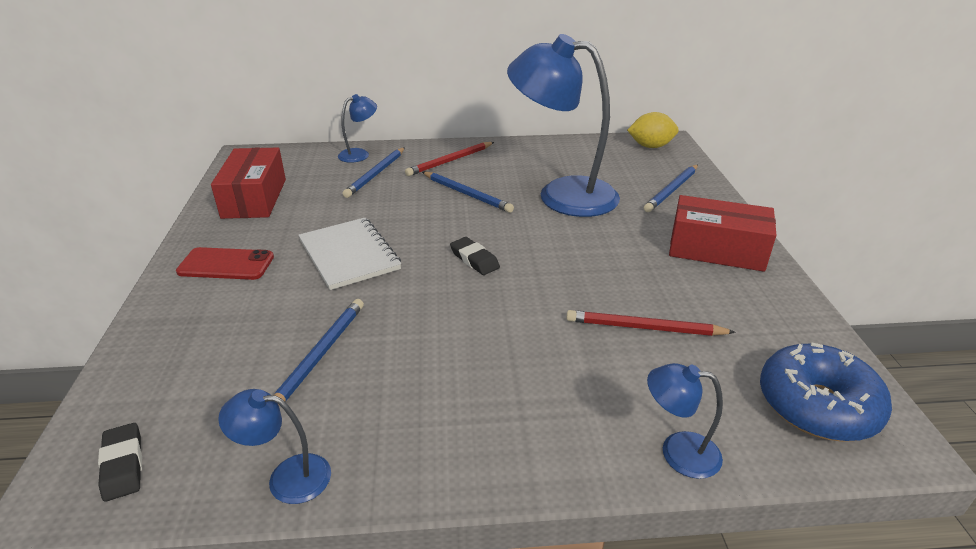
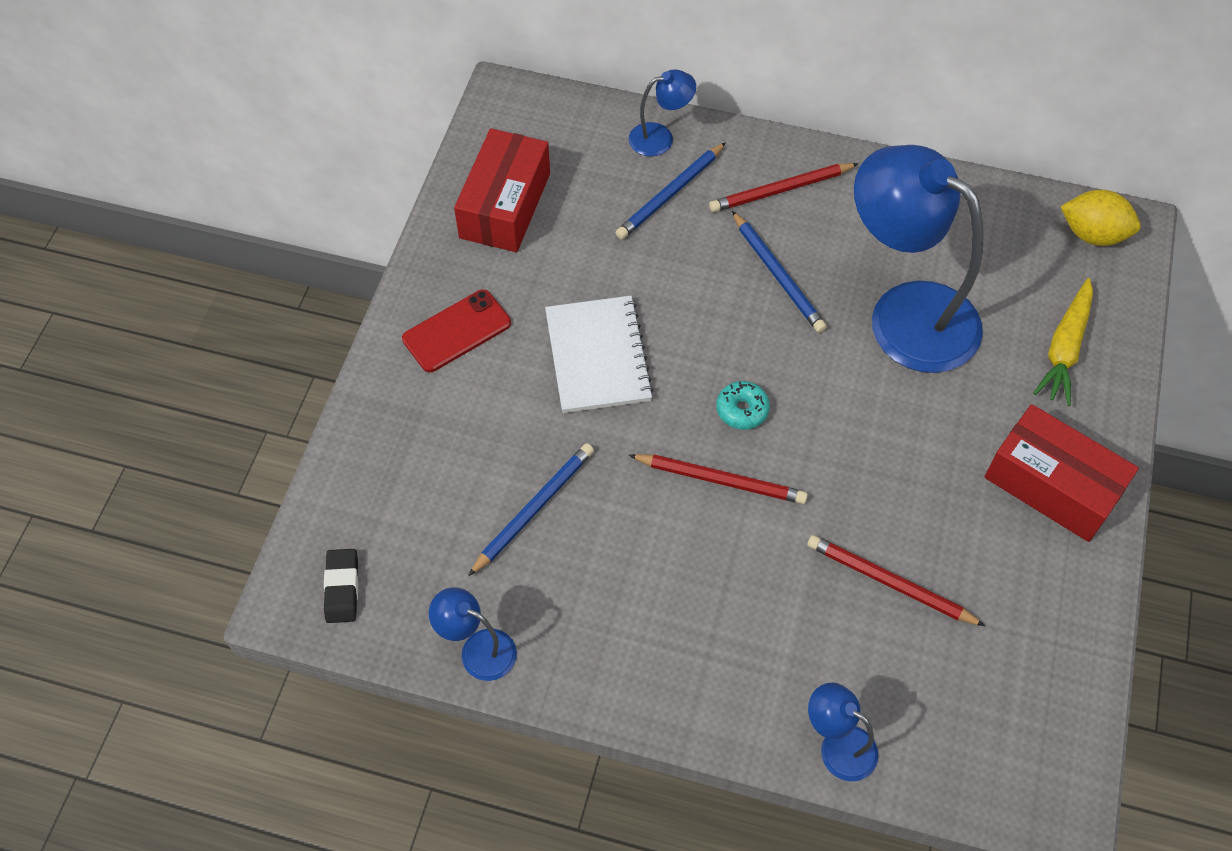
camera: 20 degrees right, 25 degrees up
(226, 264) = (457, 331): red phone -> red phone turned 60 degrees counterclockwise
(474, 259) = (742, 410): black eraser -> turquoise donut
(476, 300) = (720, 480): none -> red pencil
(672, 190) = (1064, 348): blue pencil -> yellow carrot
(817, 405) = (1011, 744): blue donut -> none

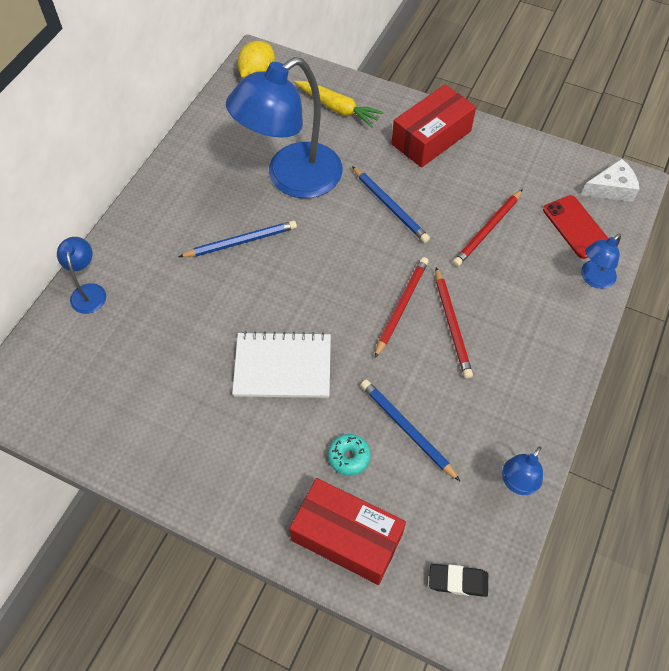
camera: 80 degrees left, 0 degrees up
(457, 331) = (234, 466): red phone -> red phone (576, 227)
(505, 205) = (117, 413): red box -> red box (347, 537)
(671, 194) = (146, 294): blue pencil -> blue pencil (390, 206)
(742, 410) = (348, 284): turquoise donut -> turquoise donut (349, 457)
(781, 190) = (167, 225): red pencil -> red pencil (452, 324)
(1038, 774) = (611, 189): none -> white cheese

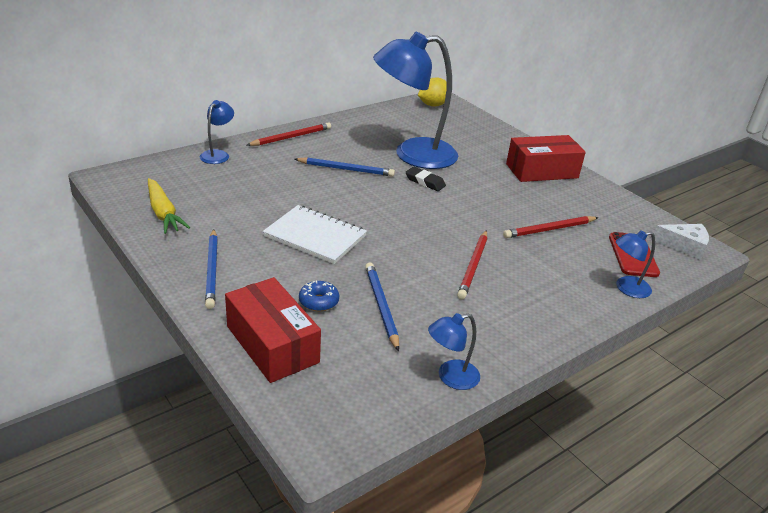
camera: 25 degrees right, 25 degrees down
(337, 108) = (479, 136): yellow carrot -> yellow carrot (163, 213)
(349, 457) = (318, 301): turquoise donut -> blue donut
(390, 206) = (477, 191): blue pencil -> blue pencil (212, 270)
(401, 306) = (438, 241): red pencil -> red pencil (291, 137)
(458, 581) = (340, 413): black eraser -> black eraser (425, 182)

